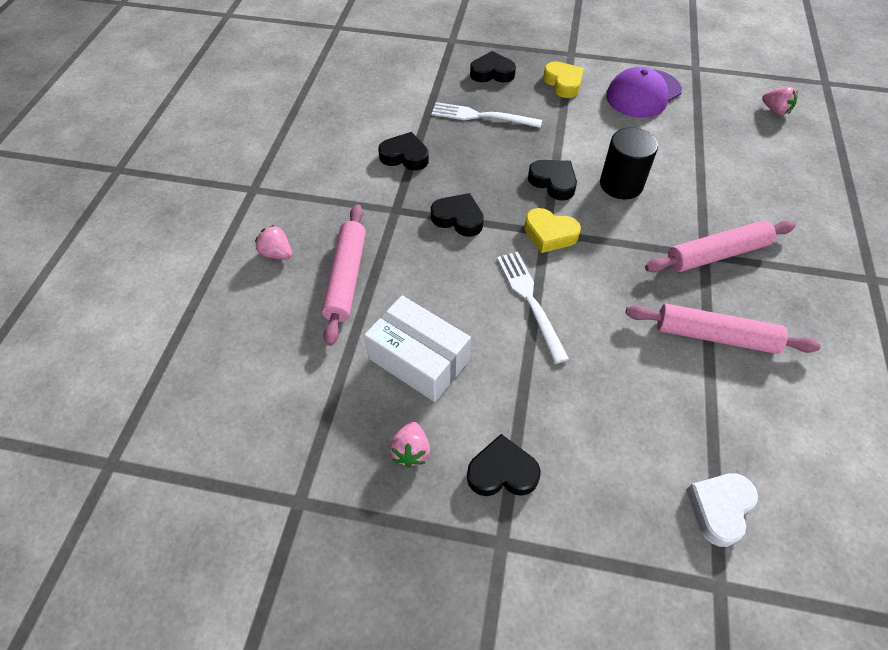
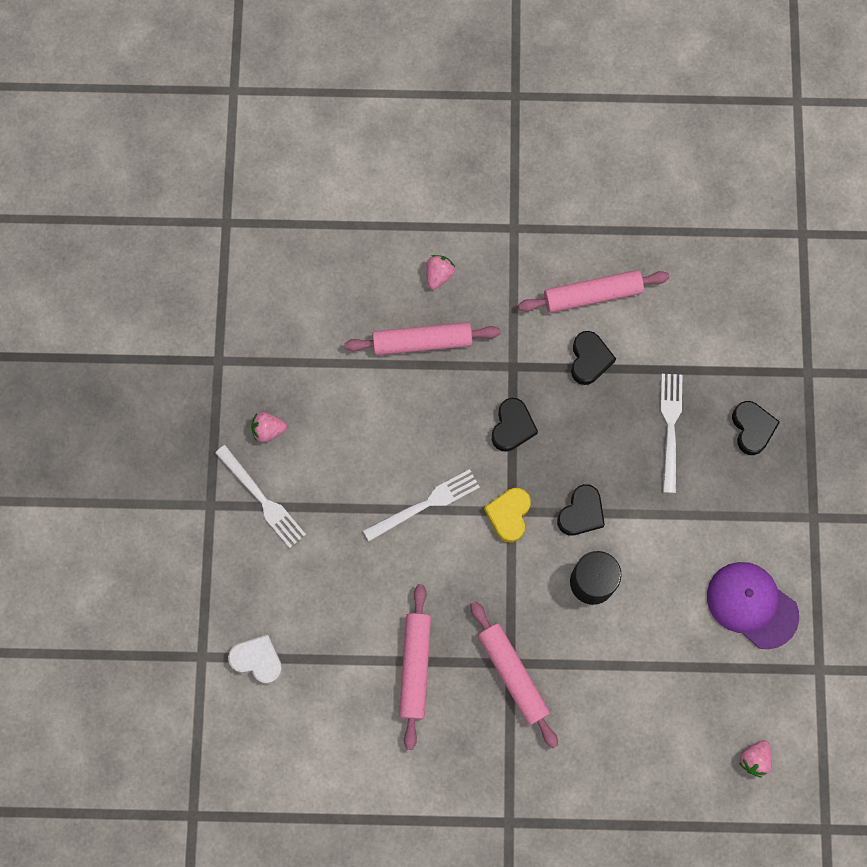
camera: 80 degrees right, 20 degrees up
(343, 146) = (592, 295): none -> pink rolling pin
(418, 359) = (349, 420): white box -> none
(502, 472) = (262, 499): black heart -> white fork
(563, 83) = (751, 512): yellow heart -> none

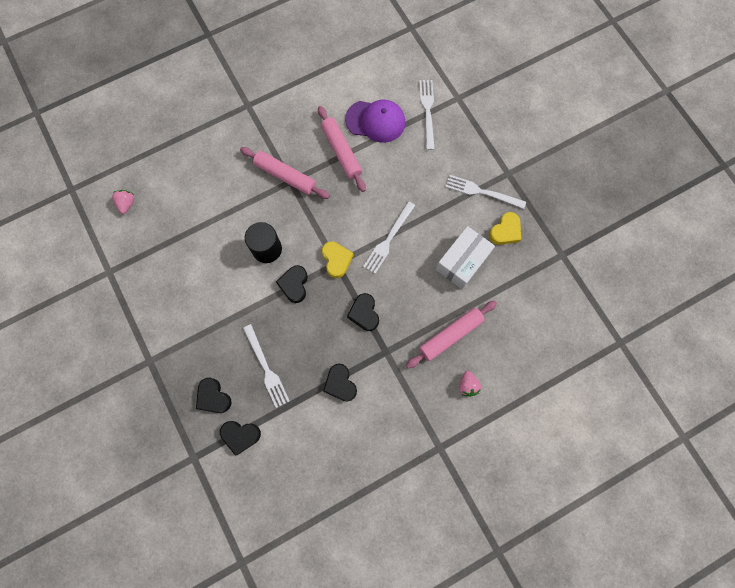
camera: 150 degrees right, 0 degrees up
(257, 660) = (427, 111): white heart -> white fork
(268, 430) = (505, 231): pink strawberry -> yellow heart
(349, 422) = (462, 261): none -> white box
(592, 295) = (362, 429): pink rolling pin -> none
(740, 366) = (240, 435): none -> black heart
(752, 605) = (165, 287): purple cap -> purple cap (375, 121)

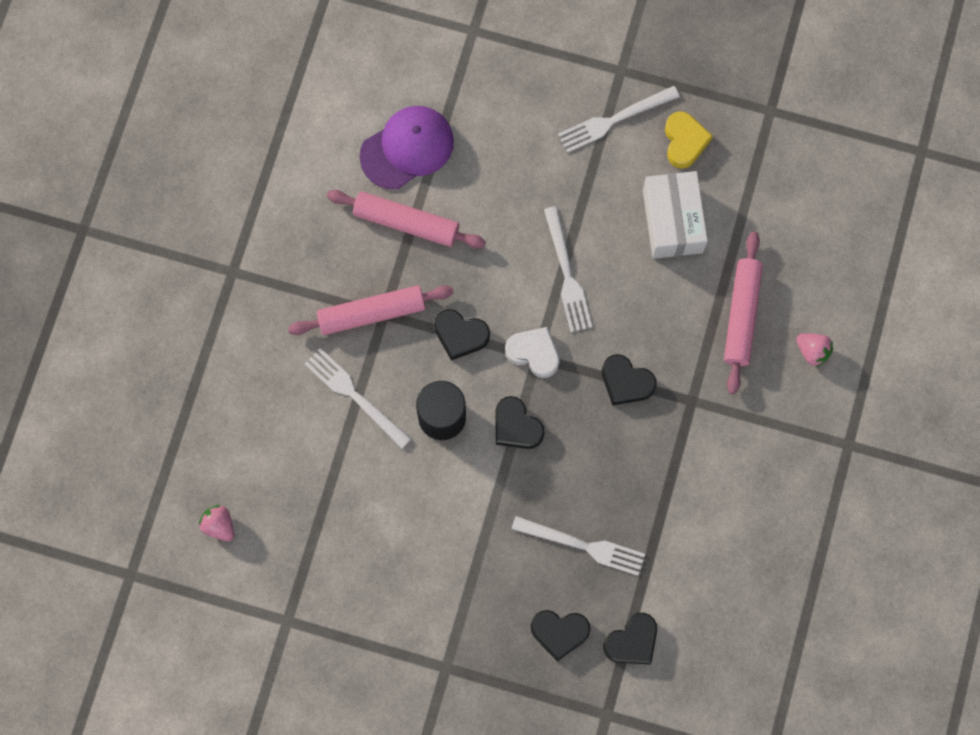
camera: 45 degrees left, 0 degrees up
(336, 260) = (534, 353): yellow heart -> white heart
(340, 384) = (679, 482): black heart -> black heart (460, 335)
(427, 111) = (455, 80): white fork -> white fork (355, 395)

